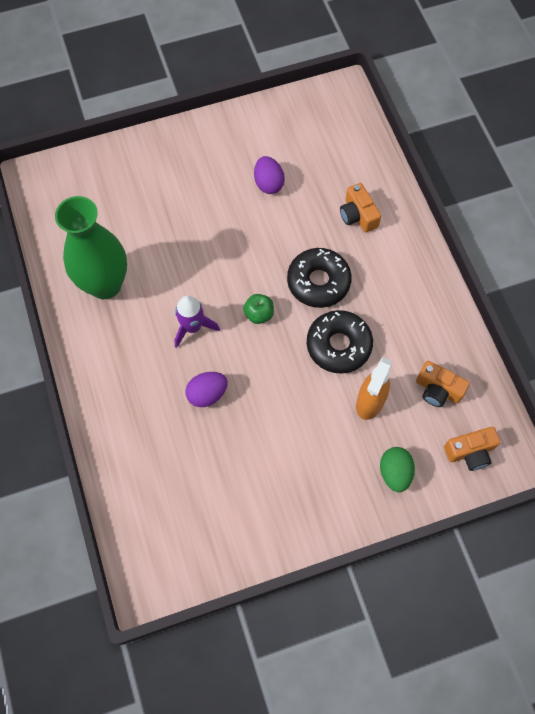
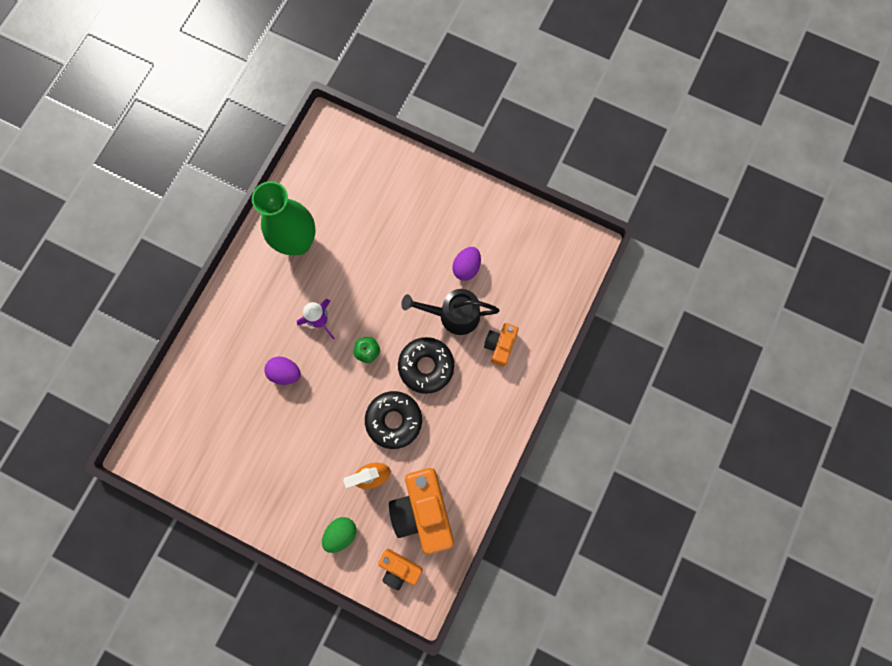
camera: 45 degrees right, 10 degrees up
(297, 226) = (453, 315): none -> black watering can
(438, 390) = (423, 510): orange camera -> orange camera, size x1.86

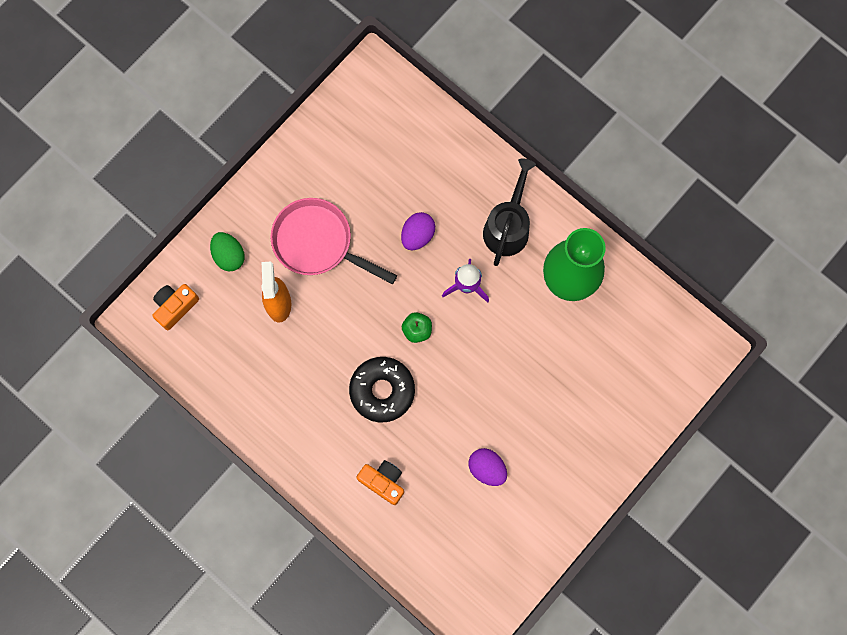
camera: 105 degrees right, 0 degrees up
(311, 457) = (317, 243): none -> pink pan
(394, 420) = (332, 340): black donut -> none
(423, 510) = (226, 346): orange camera -> none
(453, 315) = (433, 437): black watering can -> black watering can (508, 226)

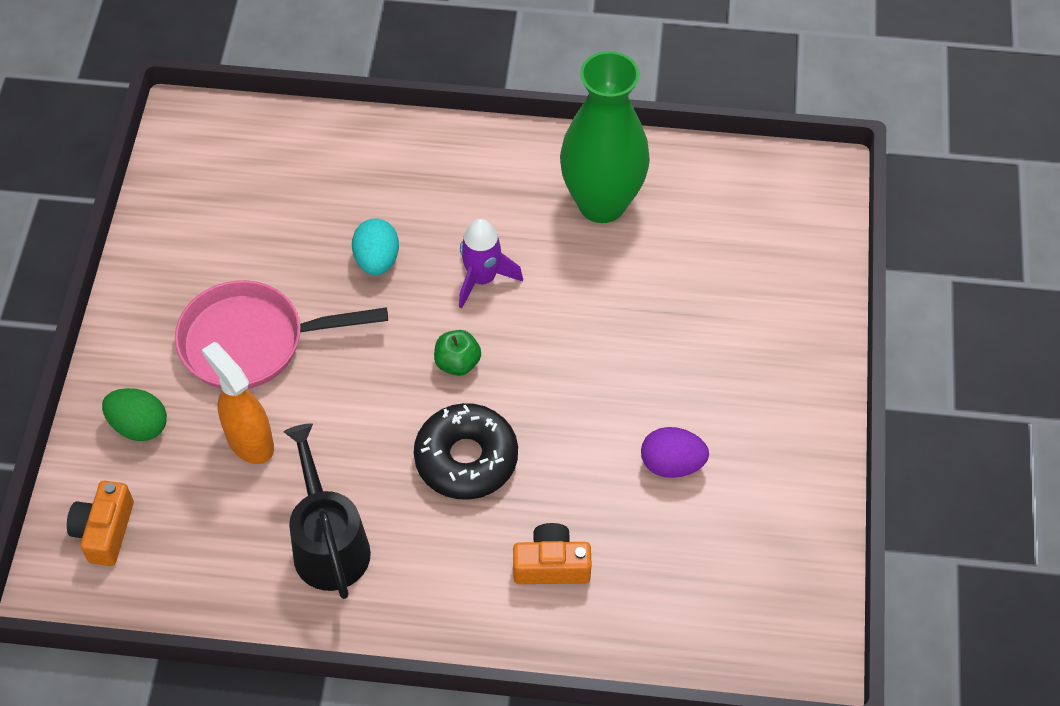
camera: 35 degrees left, 20 degrees down
(417, 235) = (377, 260): purple egg -> turquoise egg
(508, 226) = (482, 188): black watering can -> black watering can (328, 543)

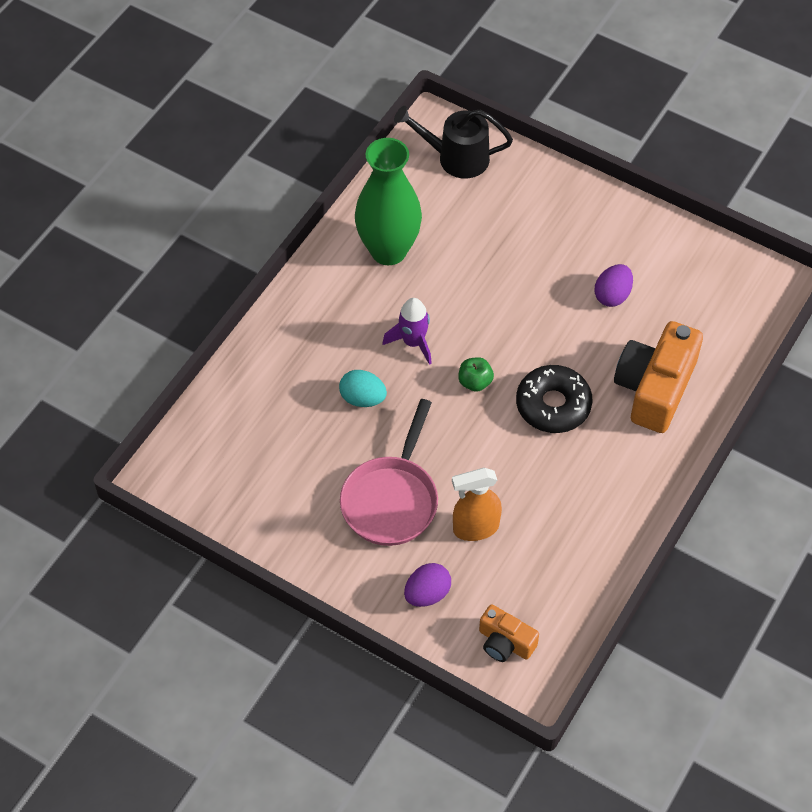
camera: 65 degrees left, 0 degrees up
(139, 426) = (427, 594): green egg -> purple egg
(328, 543) = (579, 507): black watering can -> black watering can (455, 158)
(551, 565) = (654, 388): orange camera -> orange camera, size x1.86

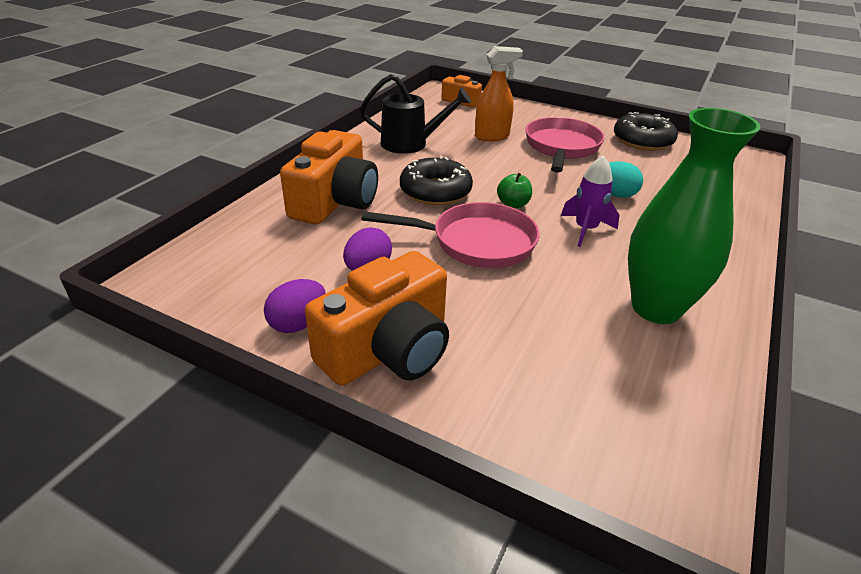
camera: 175 degrees right, 20 degrees down
(279, 517) = (642, 141): none -> black donut
(427, 594) = (519, 115): purple egg -> purple egg (298, 323)
(455, 158) = (617, 440): black watering can -> black watering can (411, 144)
(518, 326) = (476, 242): none -> pink pan
(590, 219) = (388, 349): none -> orange camera

